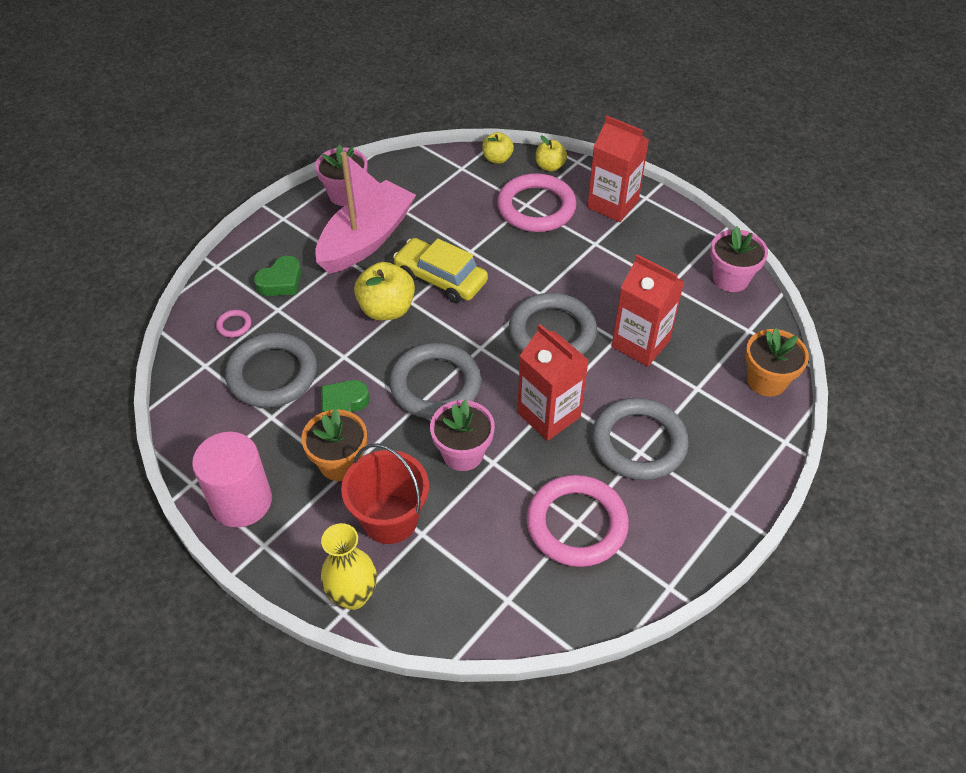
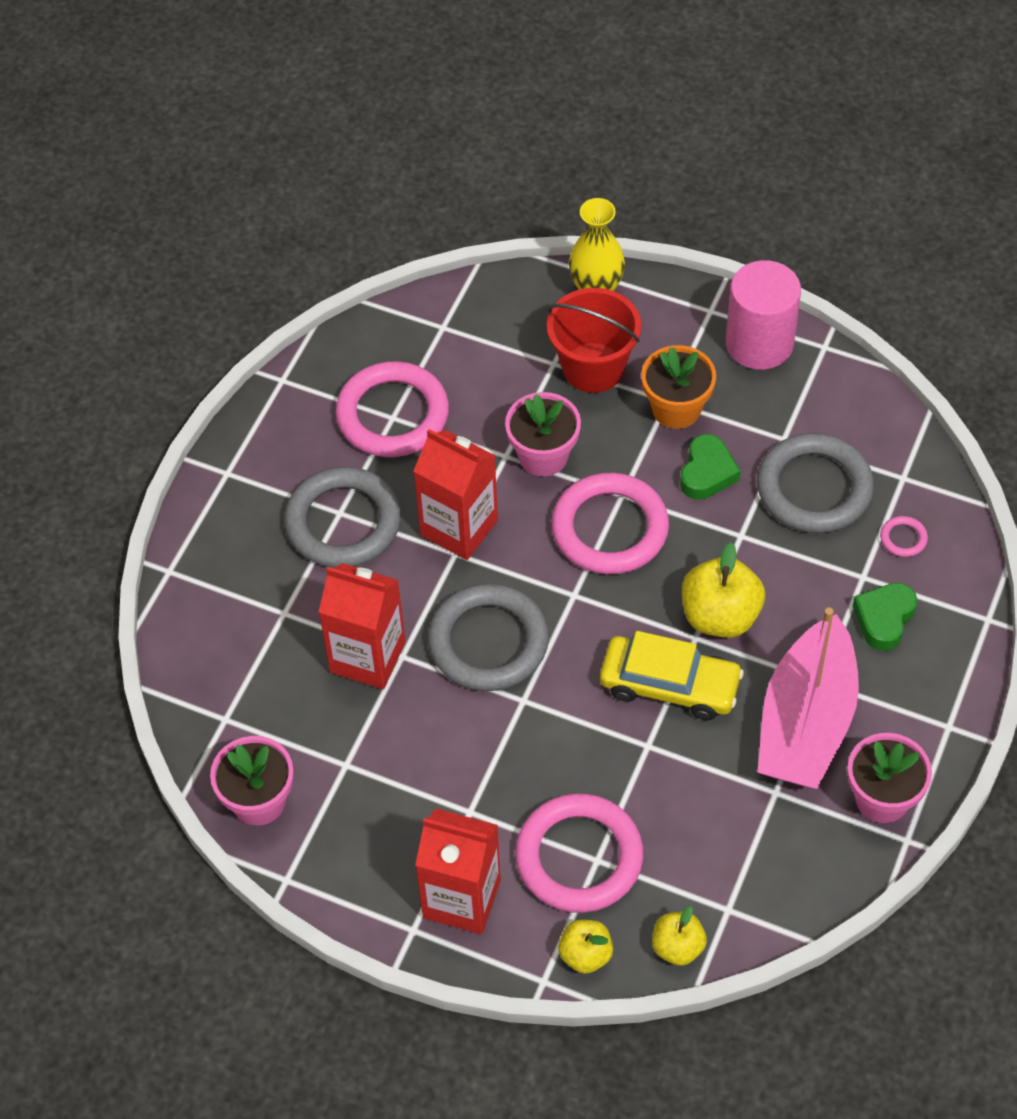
camera: 165 degrees right, 5 degrees up
(435, 385) = (610, 528): grey ring -> pink ring
(766, 381) = (196, 647): orange flower pot -> none

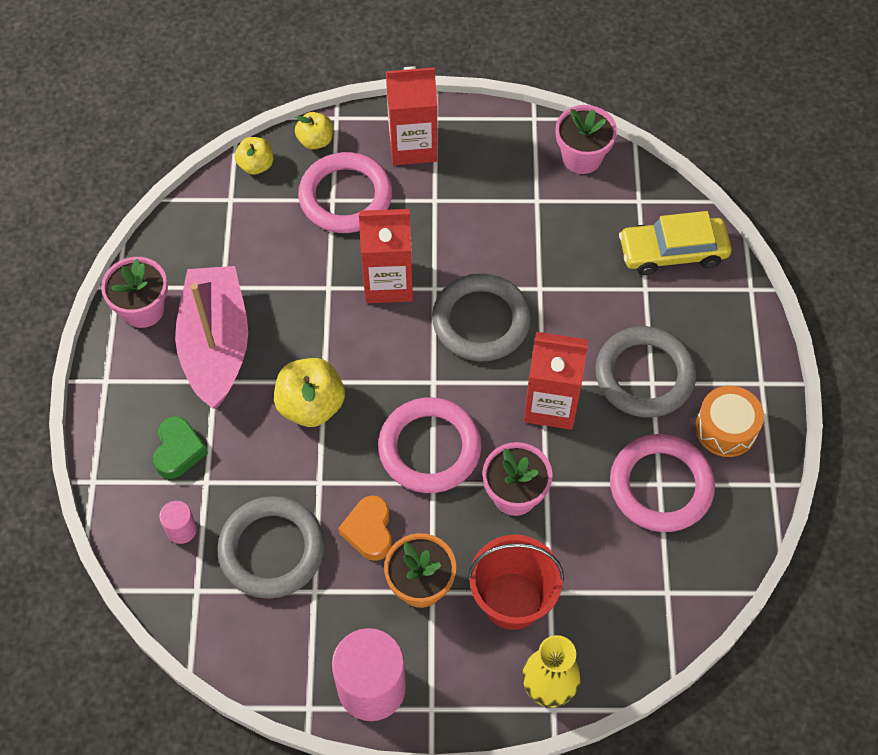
camera: 155 degrees right, 5 degrees up
(293, 443) = (726, 428): none -> orange drum
(367, 657) = (564, 278): red carton -> red carton (388, 282)
(669, 685) = (329, 337): yellow car -> yellow car (672, 252)
(707, 472) = (369, 531): green heart -> orange heart
(903, 538) = (181, 529): pink ring -> pink cylinder

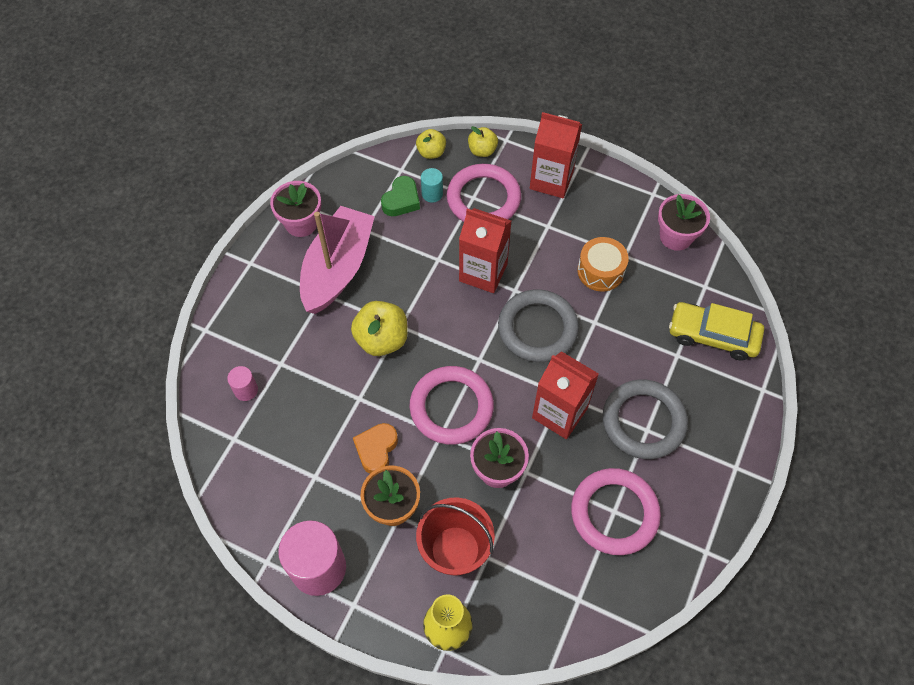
camera: 25 degrees right, 0 degrees up
(178, 451) = (273, 333): green heart -> green heart (401, 200)
(272, 550) = (300, 433): grey ring -> none
(282, 214) = (432, 194): none -> turquoise cylinder
(726, 428) = (689, 491): orange drum -> orange drum (600, 271)

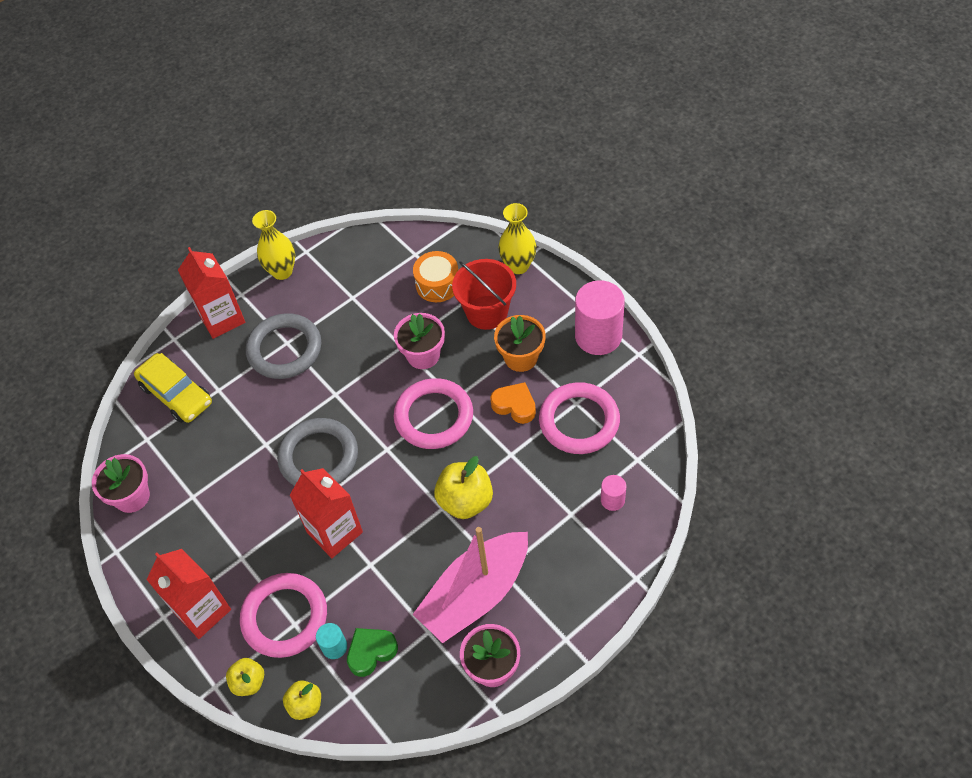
camera: 150 degrees left, 5 degrees down
(376, 449) = (515, 405): orange heart -> orange heart turned 105 degrees counterclockwise
(559, 413) = (347, 379): red carton -> red carton (222, 318)
(600, 271) = (226, 490): orange drum -> orange drum (437, 284)
(614, 513) = (353, 296): pink ring -> pink ring (579, 421)
(713, 513) = (282, 271): none -> yellow vase

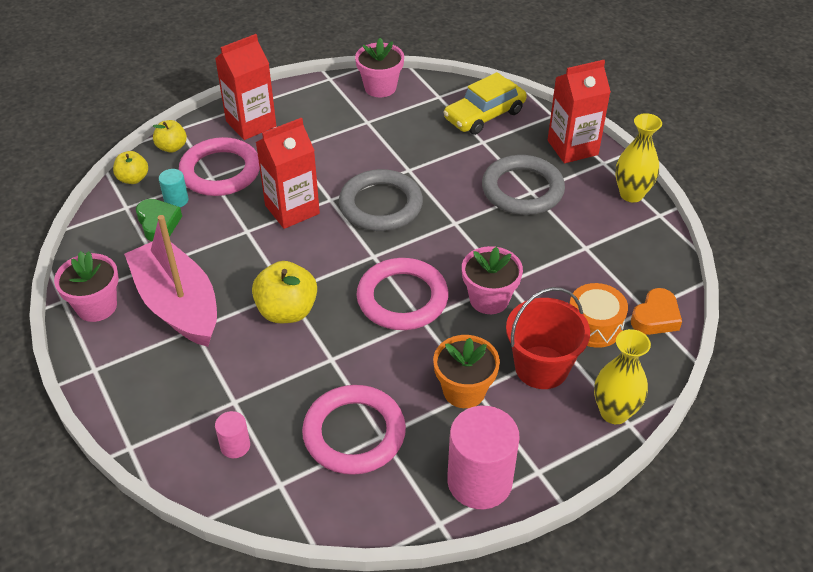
camera: 95 degrees right, 10 degrees down
(515, 405) = (396, 373): orange heart -> orange heart (655, 317)

